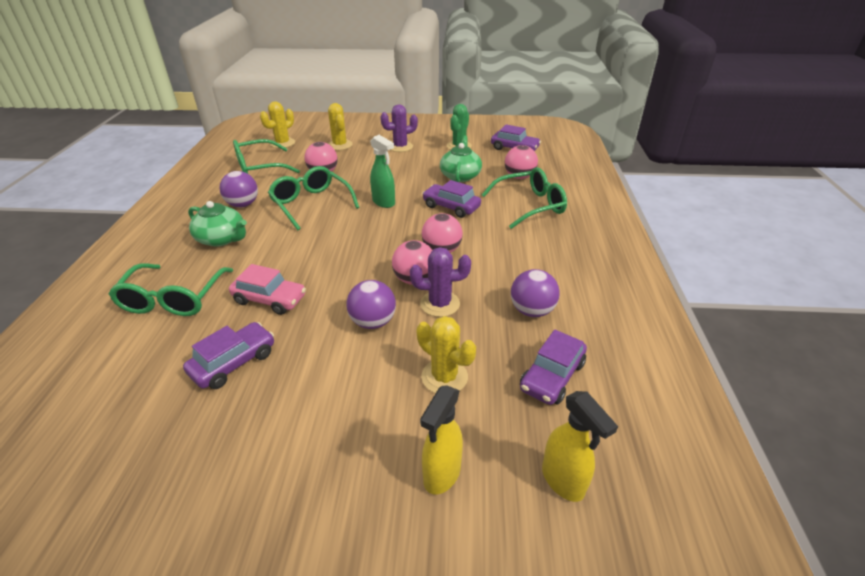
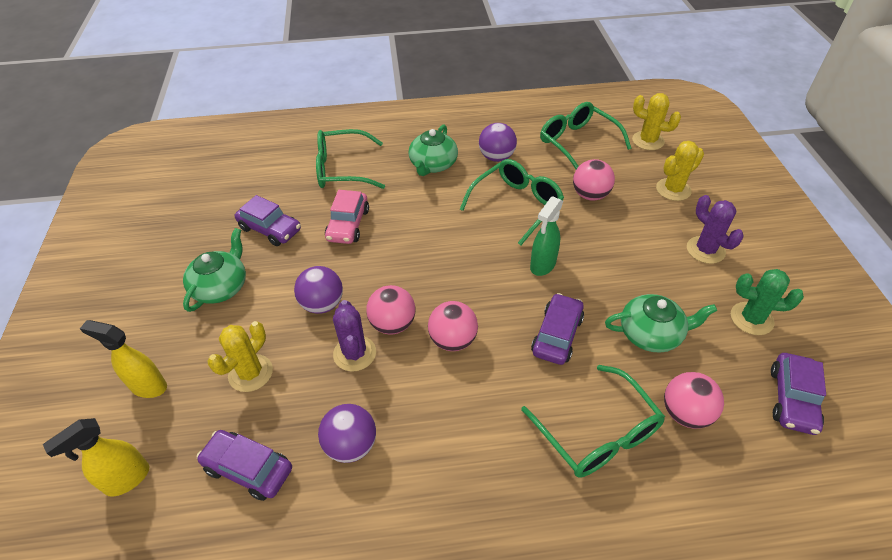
camera: 80 degrees right, 10 degrees up
(308, 408) = (221, 287): none -> green teapot

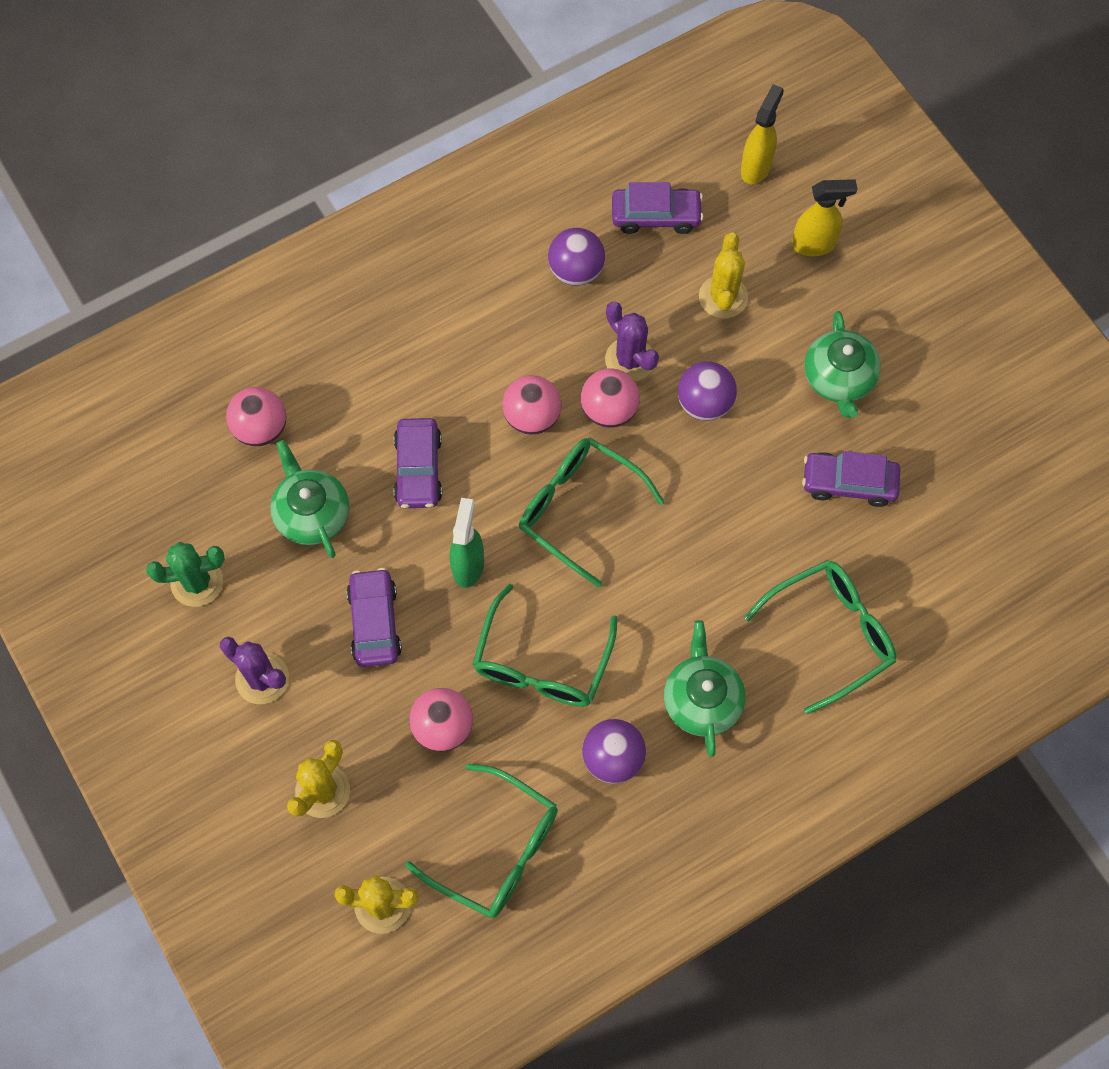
camera: 155 degrees right, 20 degrees up
(348, 225) = (752, 532): pink car -> none
(598, 433) = (344, 373): green glasses -> green glasses (578, 509)
(651, 334) = (312, 513): green teapot -> green teapot turned 90 degrees clockwise
(792, 399) = (151, 488): purple car -> purple car (375, 622)

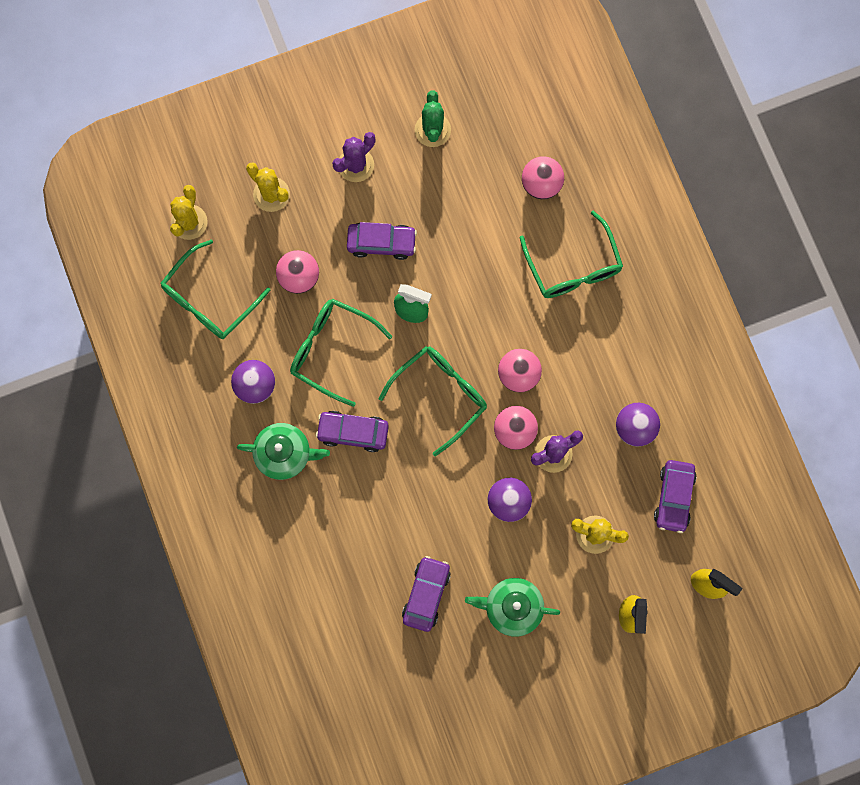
camera: 100 degrees right, 10 degrees up
(312, 513) = (470, 211): green teapot -> none
(418, 469) = (491, 288): purple car -> purple car (353, 432)
(831, 633) = (314, 554): green glasses -> green glasses (573, 267)

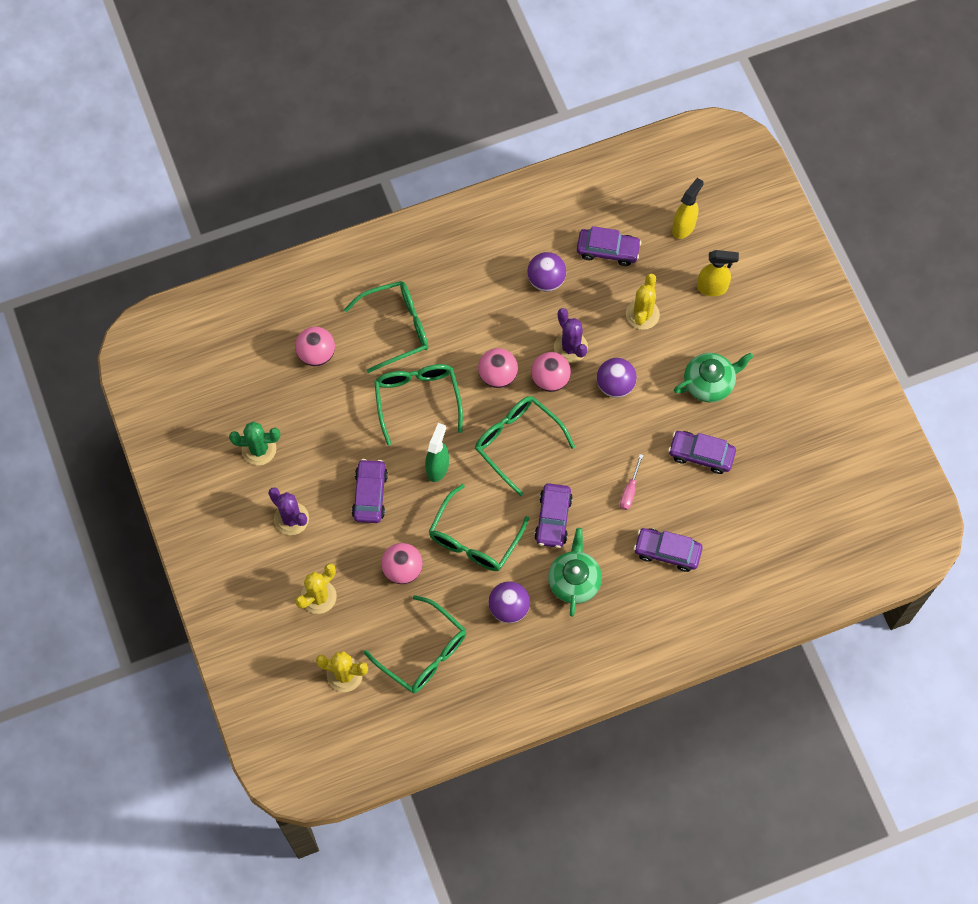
camera: 90 degrees left, 10 degrees down
(314, 553) = (667, 552): none -> purple car
(385, 515) = (630, 490): none -> pink screwdriver
(490, 290) = (417, 399): none -> green glasses
(512, 607) = (709, 383): green teapot -> green teapot turned 120 degrees counterclockwise

